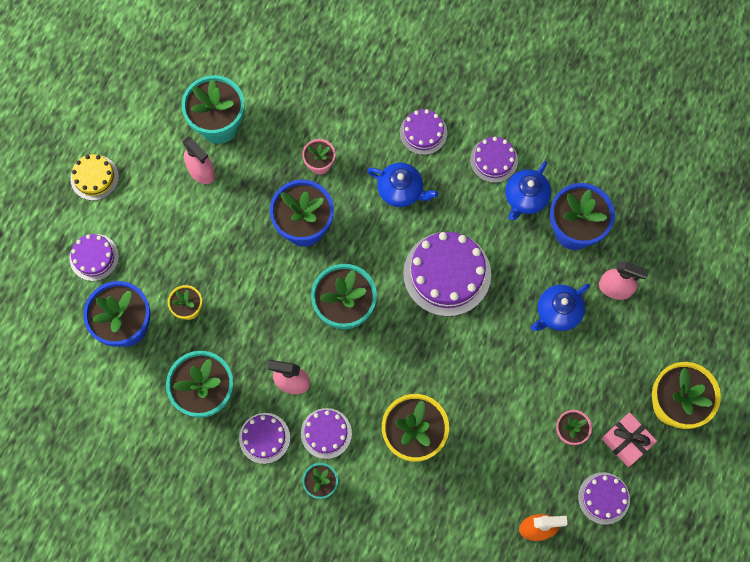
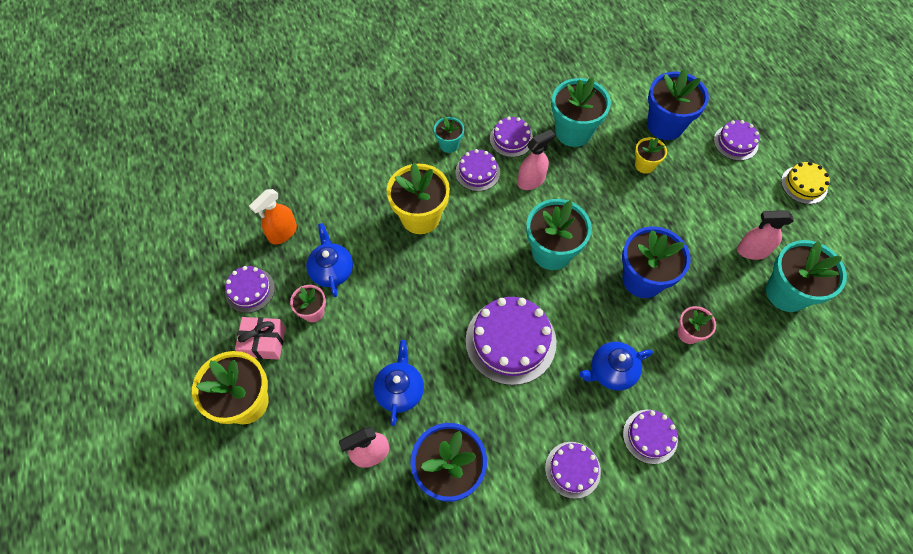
camera: 135 degrees right, 10 degrees down
(525, 198) = (514, 461): blue teapot -> blue teapot (332, 270)

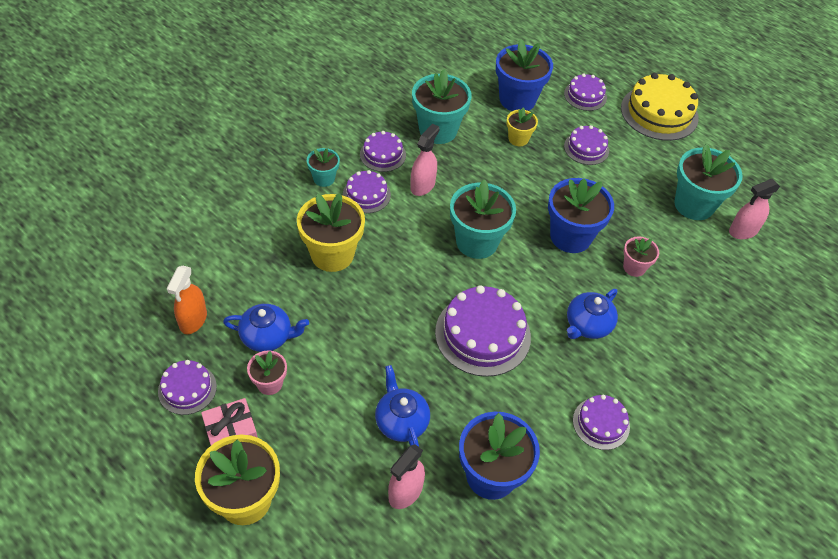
camera: 30 degrees left, 10 degrees down
(332, 270) = (267, 336): blue teapot -> blue teapot turned 135 degrees clockwise
(650, 436) = (650, 366): purple cake -> purple cake (586, 148)
(752, 251) = (648, 180): pink spray bottle -> pink spray bottle (743, 231)
(804, 185) = (659, 113): yellow cake -> yellow cake, size x1.78

